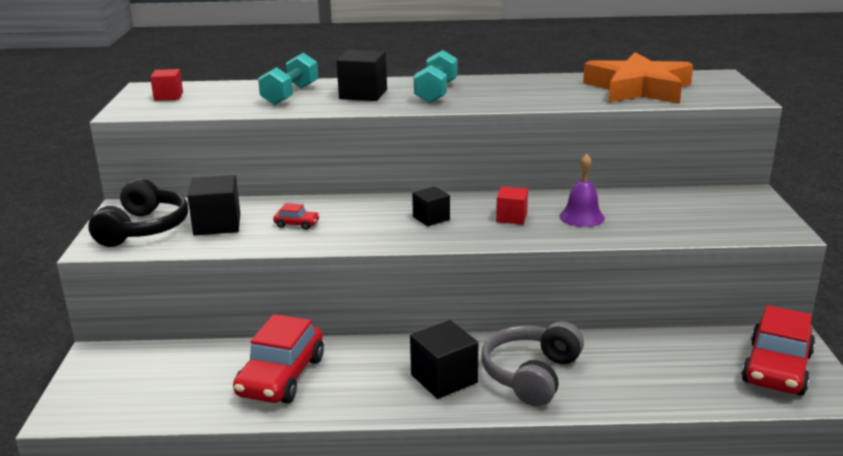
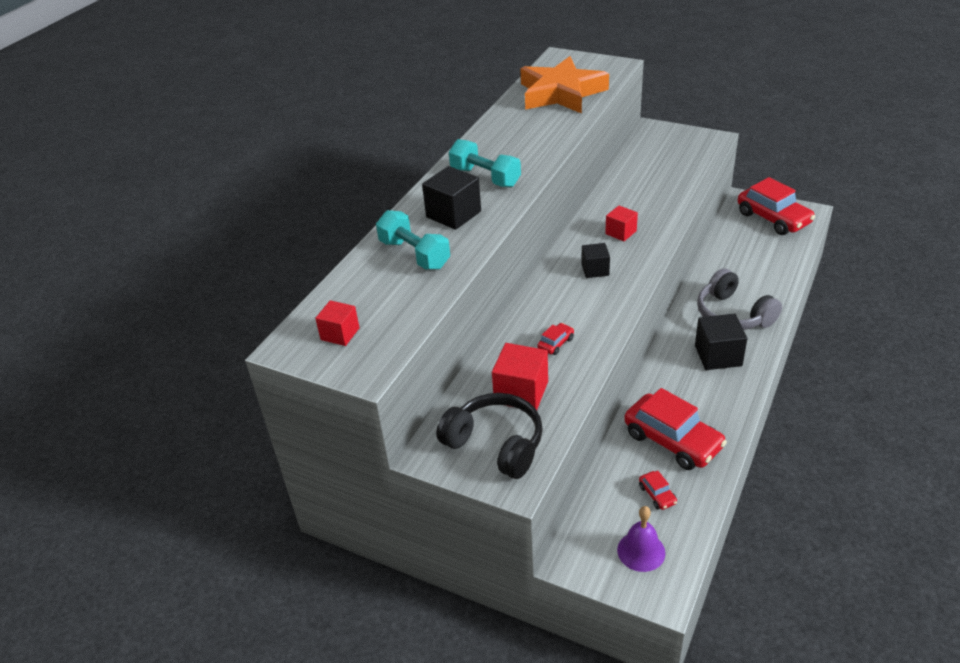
camera: 60 degrees left, 15 degrees up
(196, 383) = (657, 495): none -> red car
(217, 224) = (521, 392): black cube -> red cube
(582, 217) = (641, 203): purple bell -> purple bell (641, 551)

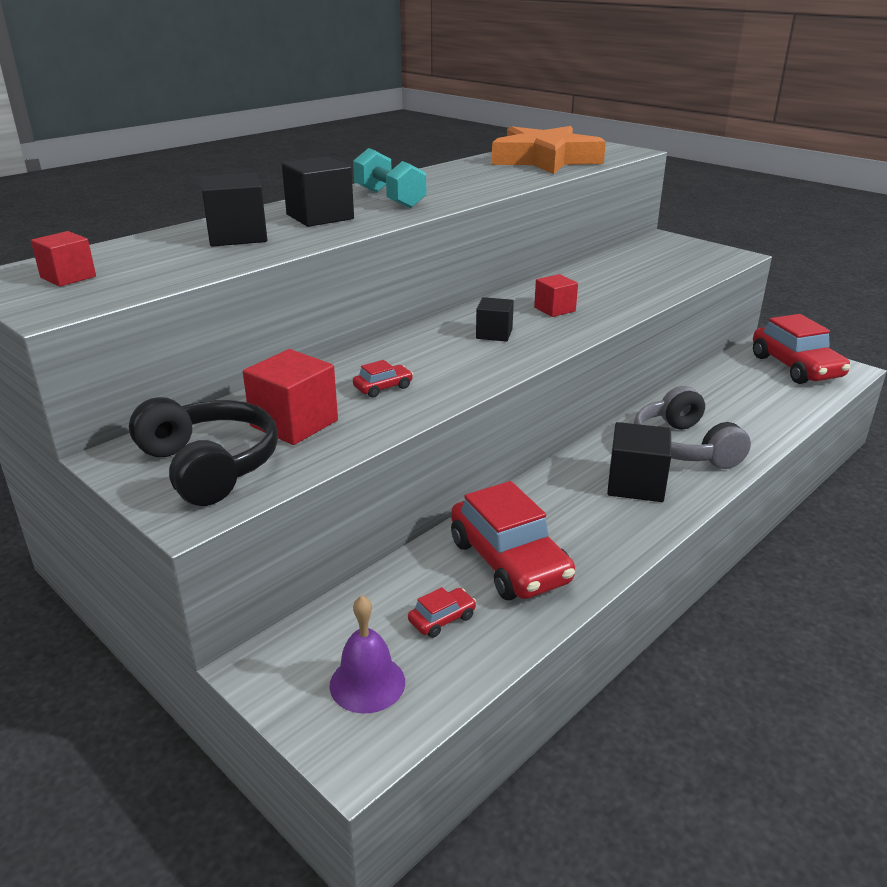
camera: 15 degrees right, 10 degrees down
(414, 254) = (237, 236): turquoise dumbbell -> black cube
(657, 495) = (442, 619): red car -> red car turned 120 degrees counterclockwise

